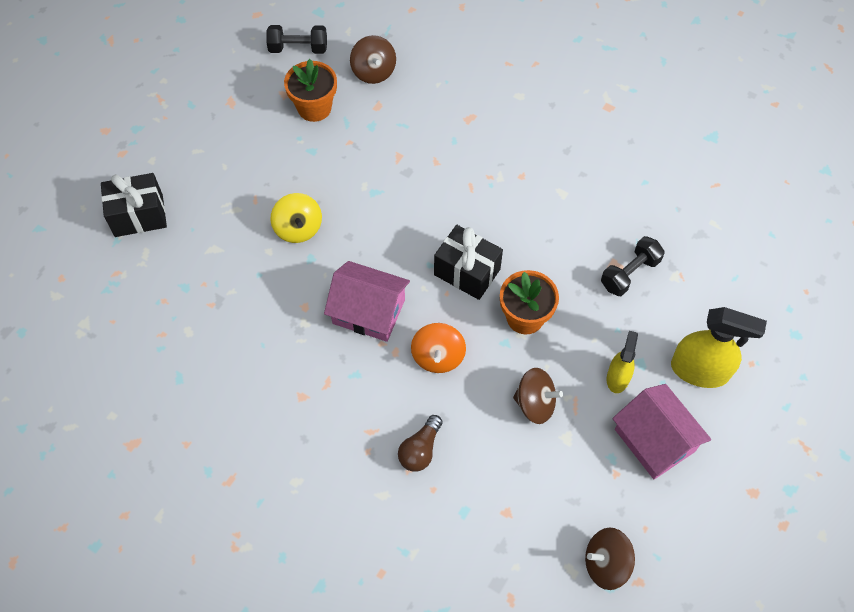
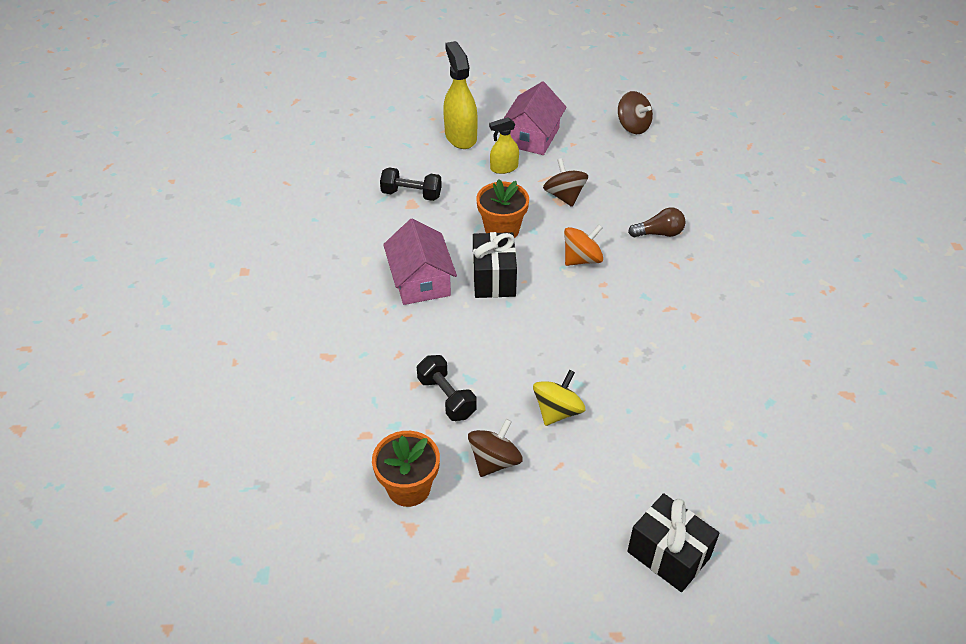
camera: 125 degrees left, 15 degrees down
(298, 48) = (335, 558): black dumbbell -> black dumbbell (446, 397)
(368, 311) = (587, 317): pink house -> pink house (421, 281)
(373, 71) = (321, 465): brown spinning top -> brown spinning top (494, 461)

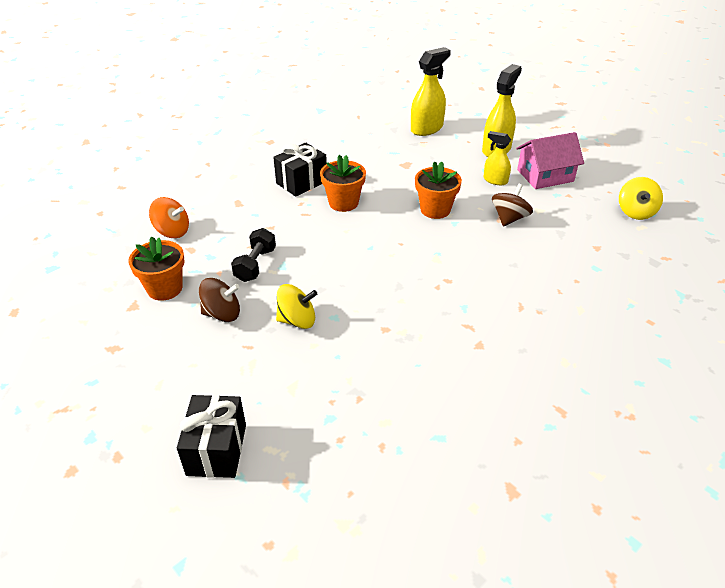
camera: 50 degrees right, 5 degrees down
(371, 153) = (427, 128): none -> yellow spray bottle
(411, 194) = (414, 160): black dumbbell -> none
(421, 281) = (343, 203): pink house -> orange flower pot
(494, 279) = (385, 230): black gift -> black gift (301, 182)
(582, 259) = (458, 258): orange spinning top -> orange spinning top (172, 231)
(633, 126) = (635, 212): brown spinning top -> yellow spinning top
(659, 233) = (541, 281): brown light bulb -> none

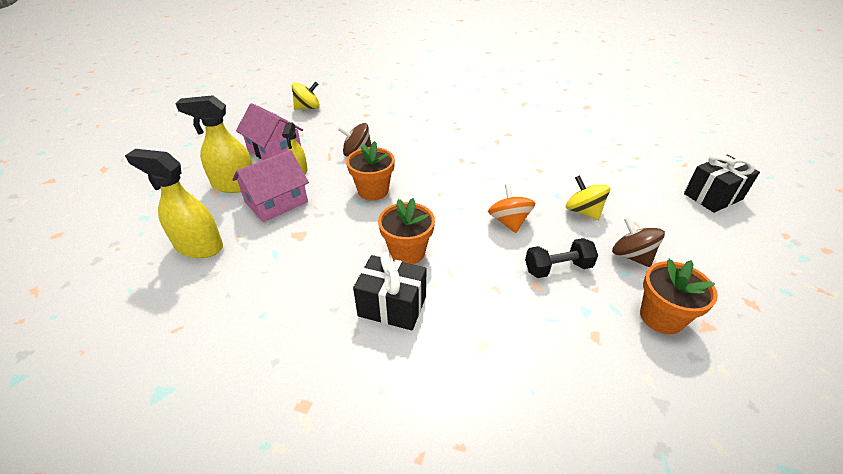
camera: 120 degrees left, 0 degrees up
(172, 231) = (591, 379): orange spinning top -> orange spinning top (509, 222)
(457, 163) = (276, 202): none -> pink house

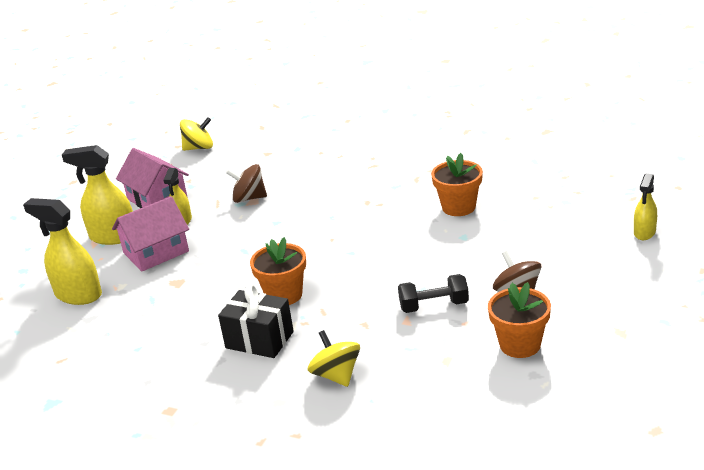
camera: 10 degrees right, 10 degrees down
(373, 191) = (260, 238): orange flower pot -> orange flower pot (458, 207)
(509, 222) = (399, 264): orange spinning top -> none
(583, 211) = (485, 252): yellow spinning top -> yellow spinning top (336, 375)
(713, 196) = (644, 232): black gift -> yellow spray bottle

